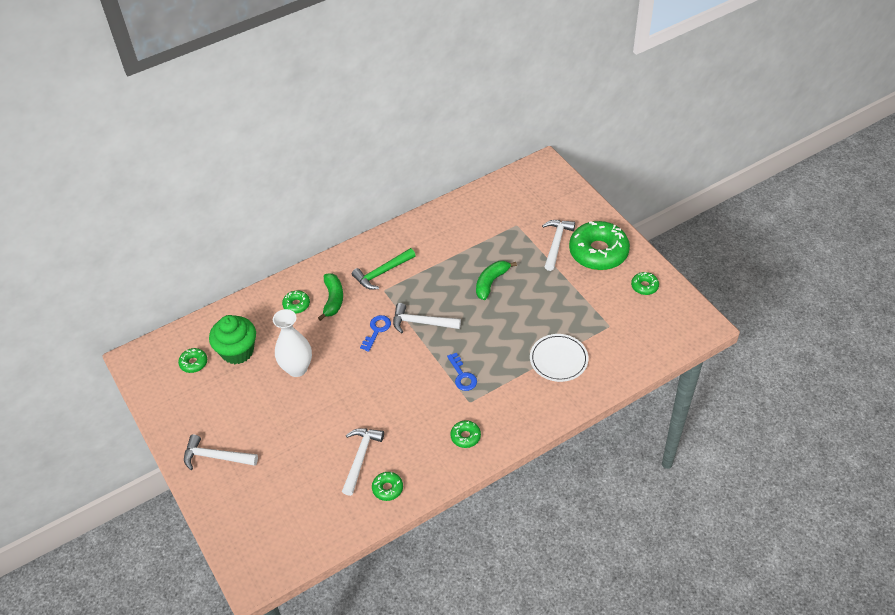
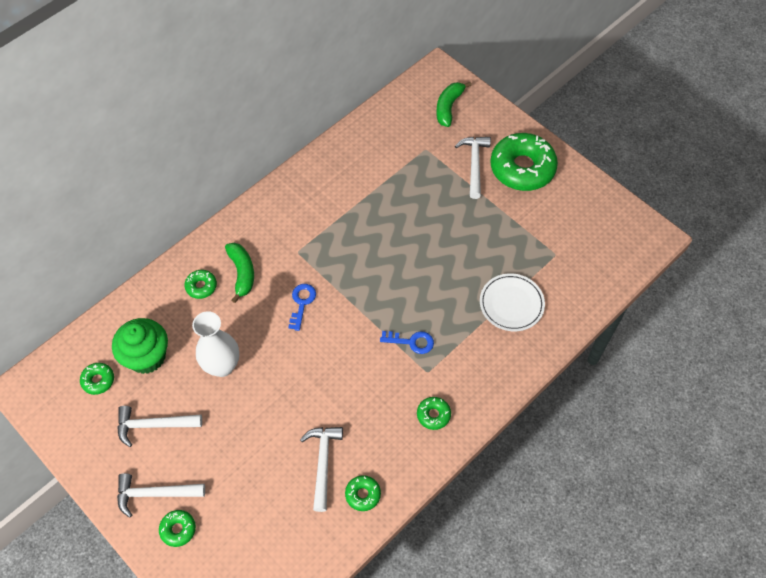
camera: 15 degrees left, 10 degrees up
(382, 273) = (290, 231): green hammer -> none
(421, 322) = (349, 285): white hammer -> white hammer (153, 425)
(462, 376) = (411, 342): blue key -> blue key turned 45 degrees counterclockwise
(491, 282) = (415, 223): green banana -> green banana (448, 107)
(644, 286) = (581, 201): green donut -> green donut (178, 529)

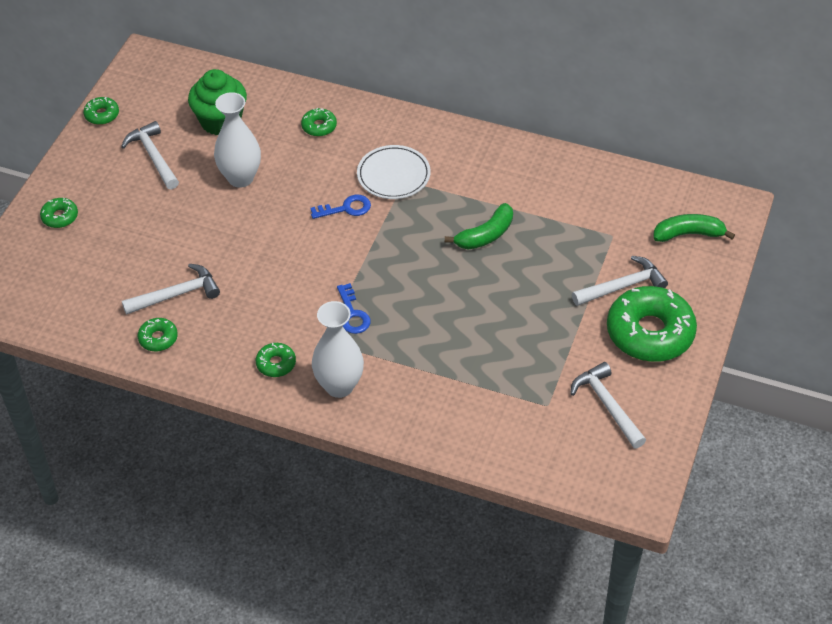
camera: 65 degrees right, 10 degrees down
(98, 380) = (178, 100): green donut -> green donut (102, 115)
(155, 494) = (86, 186): white hammer -> white hammer (607, 405)
(242, 273) = (353, 149): green banana -> green banana (485, 235)
(476, 379) = (339, 386): none -> white vase
(511, 304) = (453, 385): white plate -> white plate (393, 175)

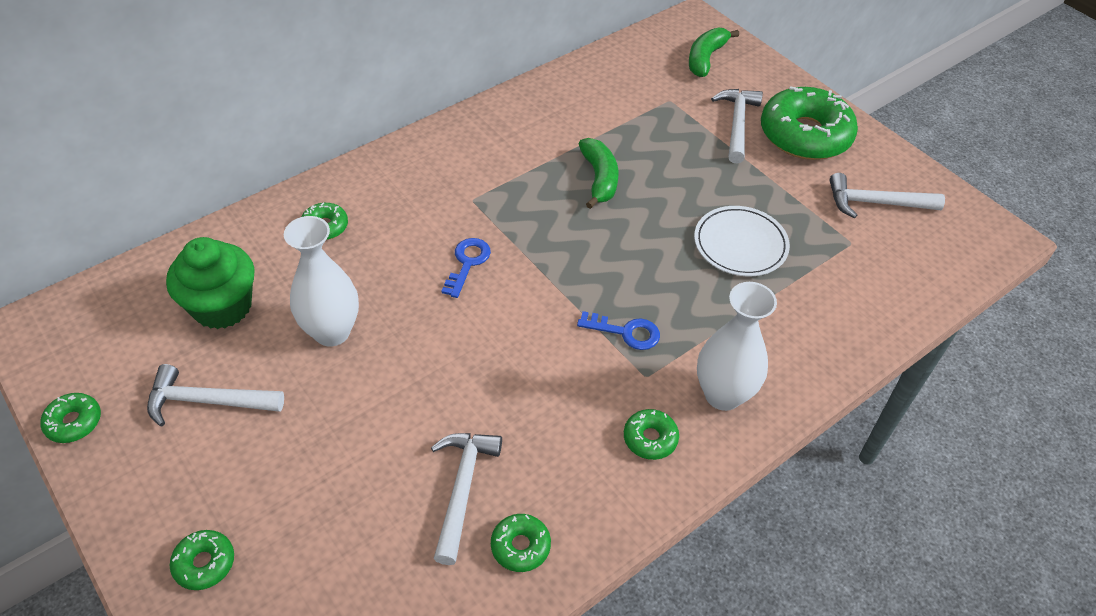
camera: 60 degrees left, 0 degrees up
(393, 175) = (455, 204): white plate -> white plate (740, 244)

